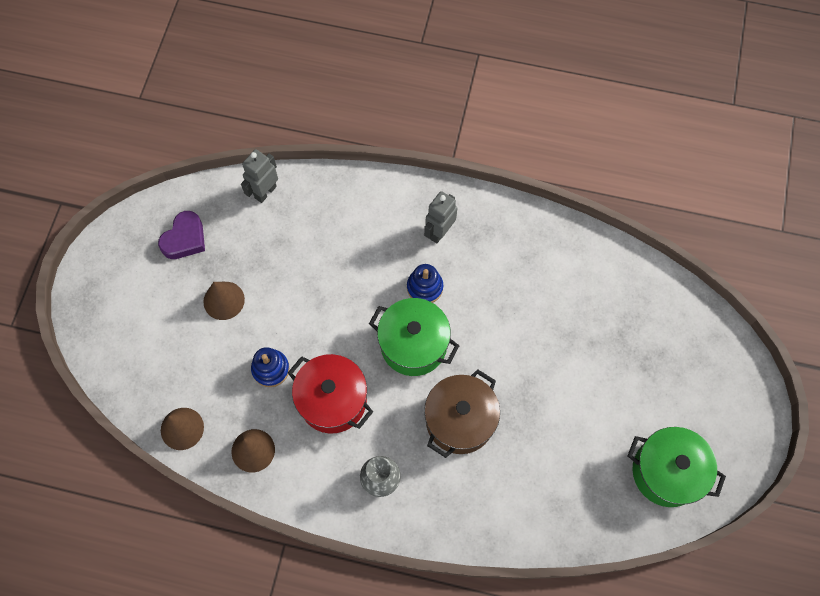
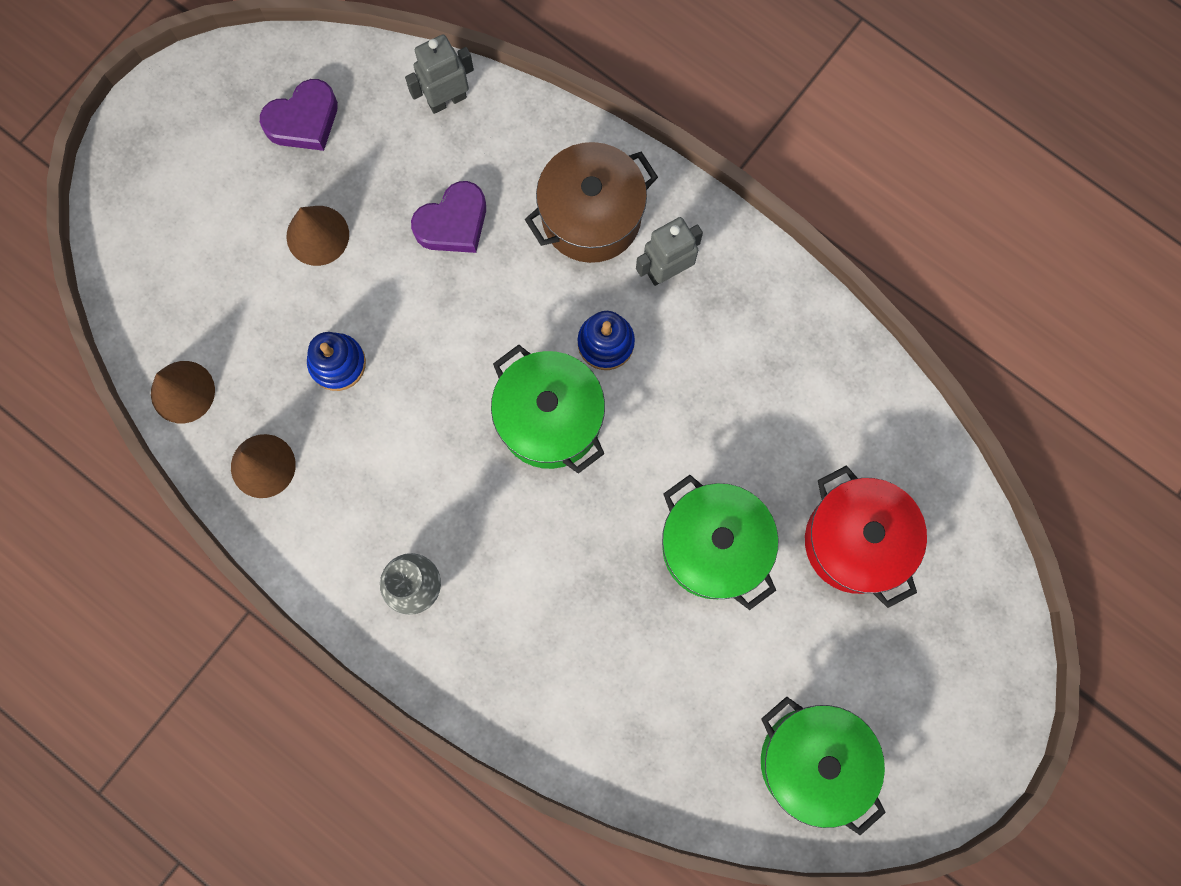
camera: 25 degrees right, 10 degrees up
(302, 259) = (453, 223): none -> purple heart
(333, 400) = (401, 446): red pot -> red pot (855, 541)
(460, 420) = (562, 555): brown pot -> brown pot (591, 216)
(545, 375) = (714, 547): none -> green pot

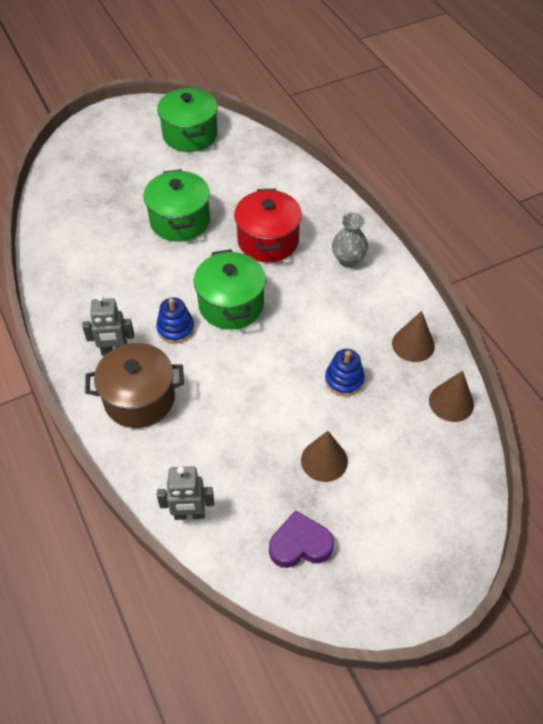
camera: 155 degrees left, 25 degrees down
(453, 223) = (229, 431): purple heart -> none
(855, 541) = (108, 199): red pot -> red pot (268, 241)

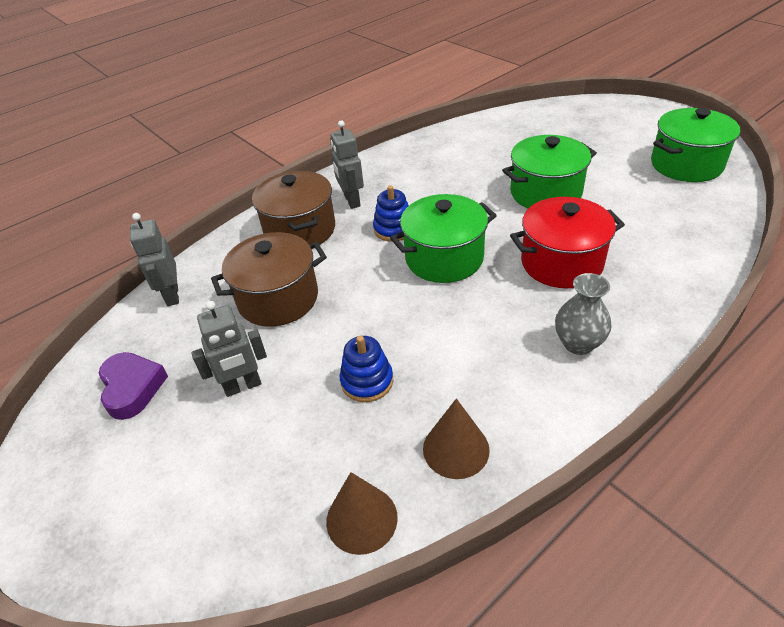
camera: 80 degrees right, 10 degrees down
(231, 427) = (278, 299): none -> brown pot
(324, 460) = (243, 386): brown cone -> grey robot

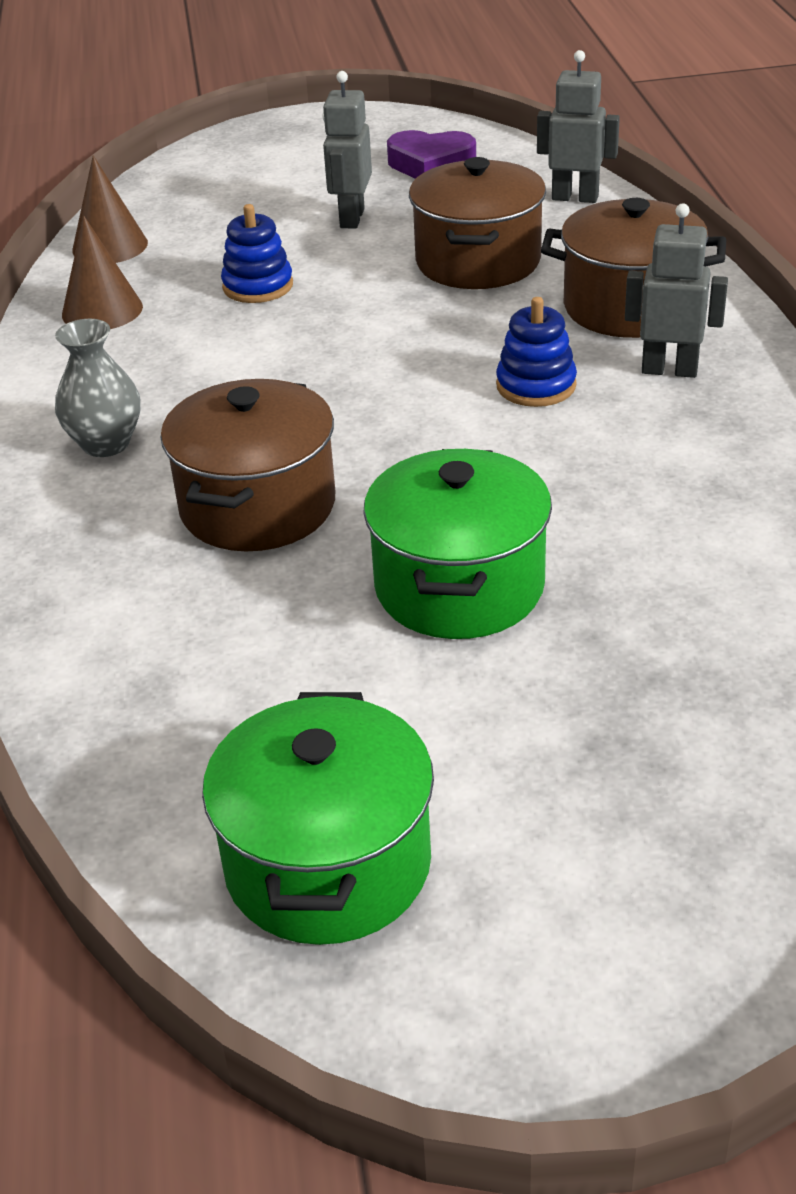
camera: 120 degrees right, 5 degrees down
(444, 258) = (405, 405): green pot -> none
(561, 263) = (258, 506): red pot -> brown pot

